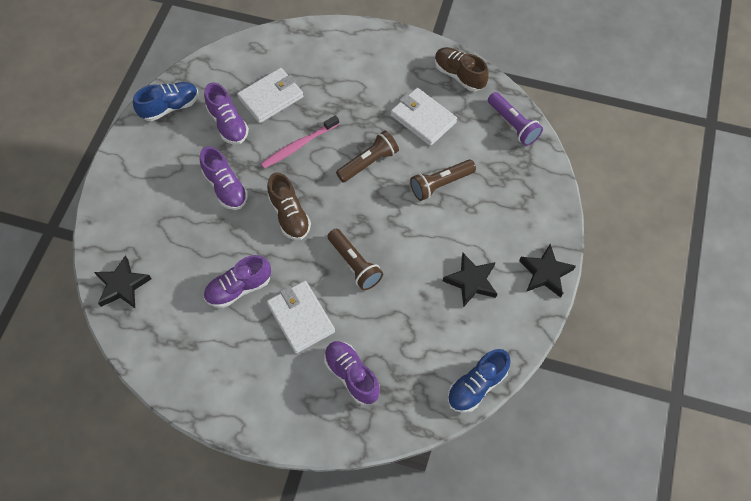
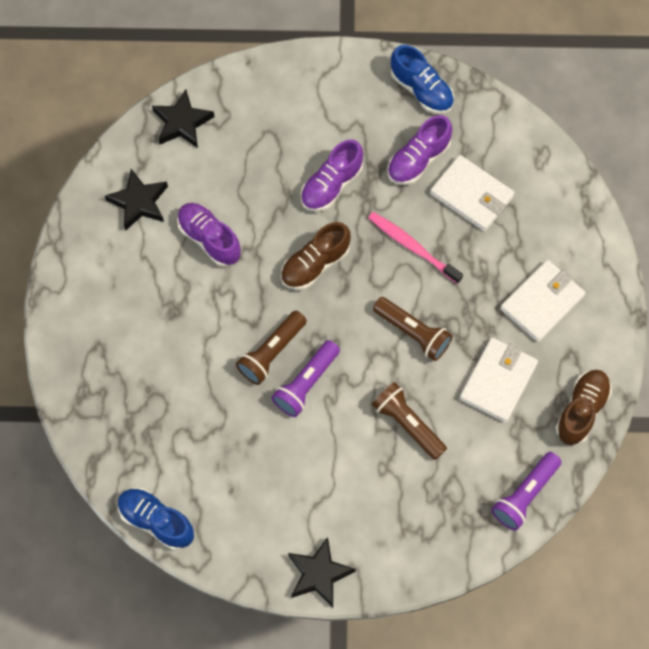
camera: 75 degrees right, 5 degrees up
(301, 318) = (190, 313): white wallet -> white wallet (542, 302)
(351, 375) = (137, 385): purple shoe -> none
(388, 245) = (306, 383): none -> purple flashlight
(471, 281) = (285, 489): black star -> black star (139, 202)

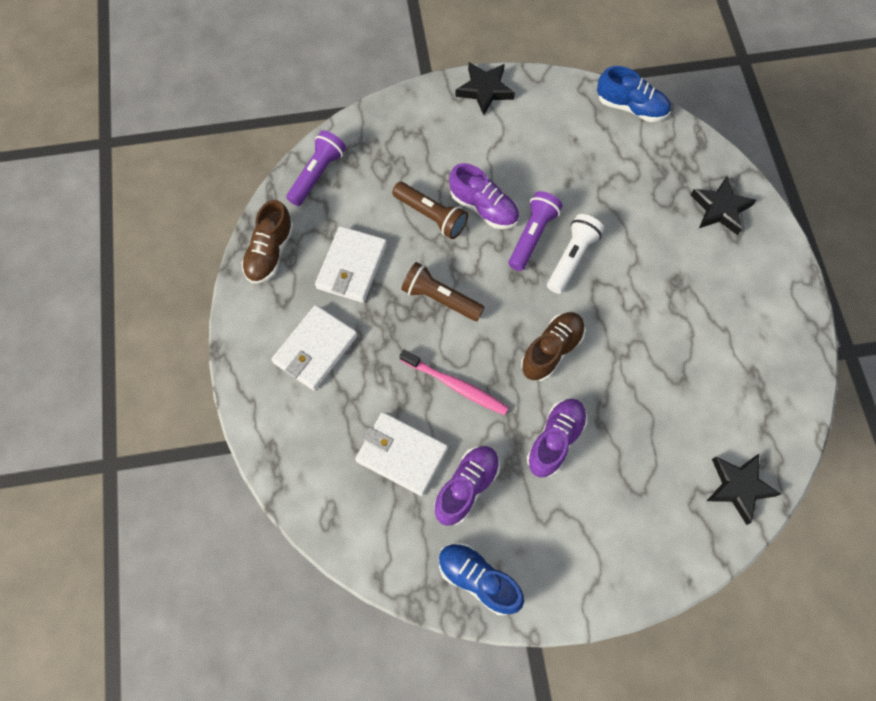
camera: 170 degrees right, 0 degrees up
(139, 202) = (751, 386): black star -> black star (720, 209)
(209, 239) = (666, 359): purple shoe -> purple shoe (484, 207)
(271, 352) = (572, 258): brown flashlight -> white flashlight

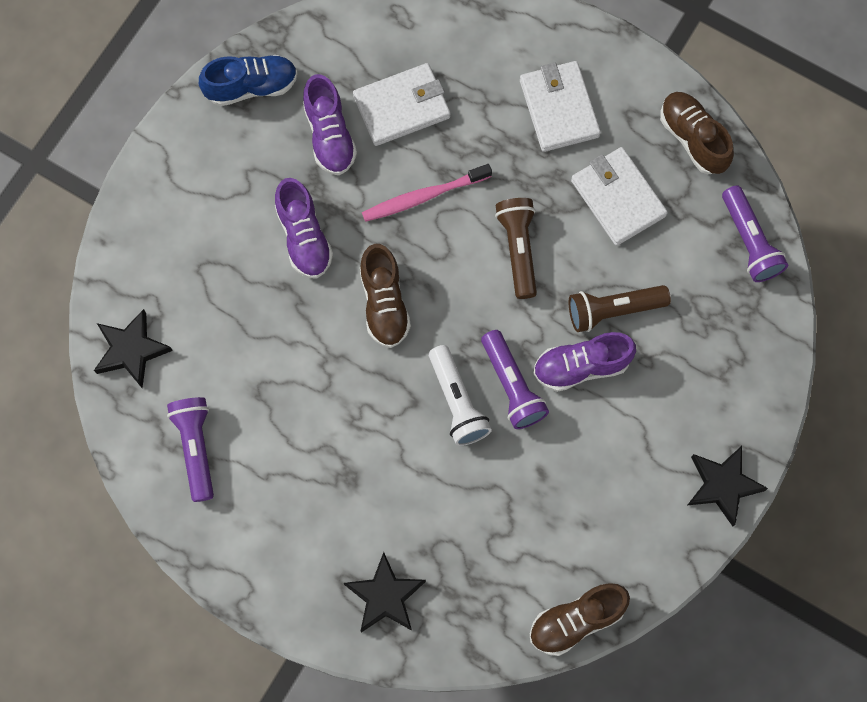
camera: 130 degrees right, 5 degrees up
(440, 298) = (518, 249): brown flashlight -> brown flashlight turned 75 degrees counterclockwise
(631, 107) = (576, 621): blue shoe -> brown shoe
(753, 387) = (196, 448): none -> purple flashlight

